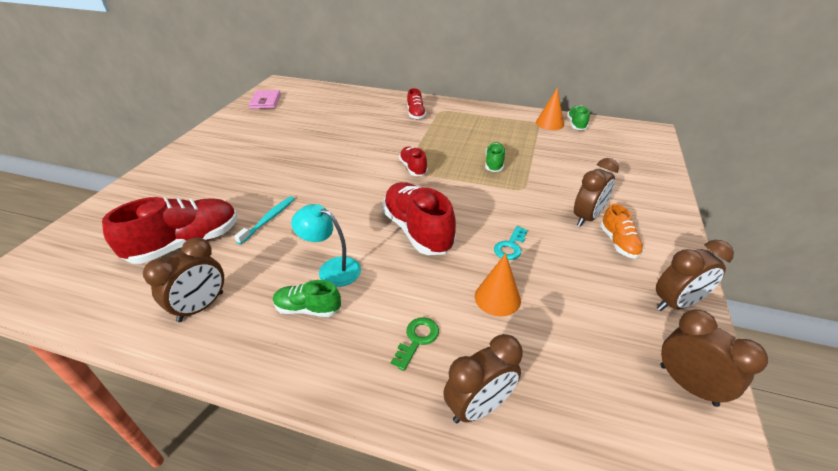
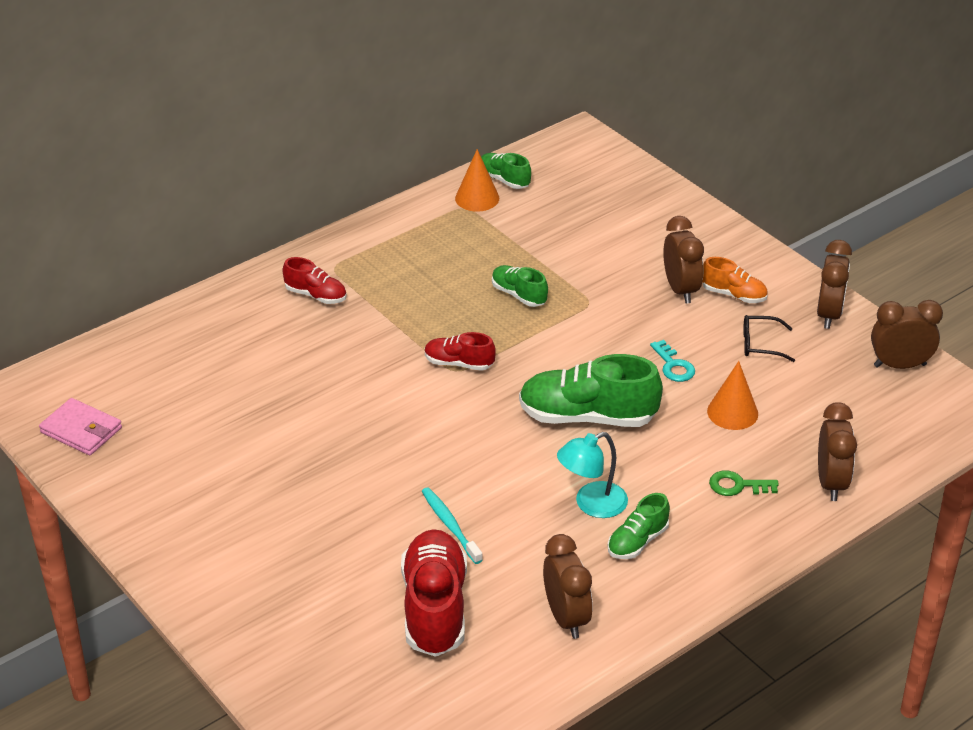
camera: 55 degrees left, 0 degrees up
(417, 231) = (587, 417): red shoe -> green shoe
(417, 339) = (737, 485): green key -> green key turned 60 degrees counterclockwise
(588, 279) = (760, 344): none -> black glasses

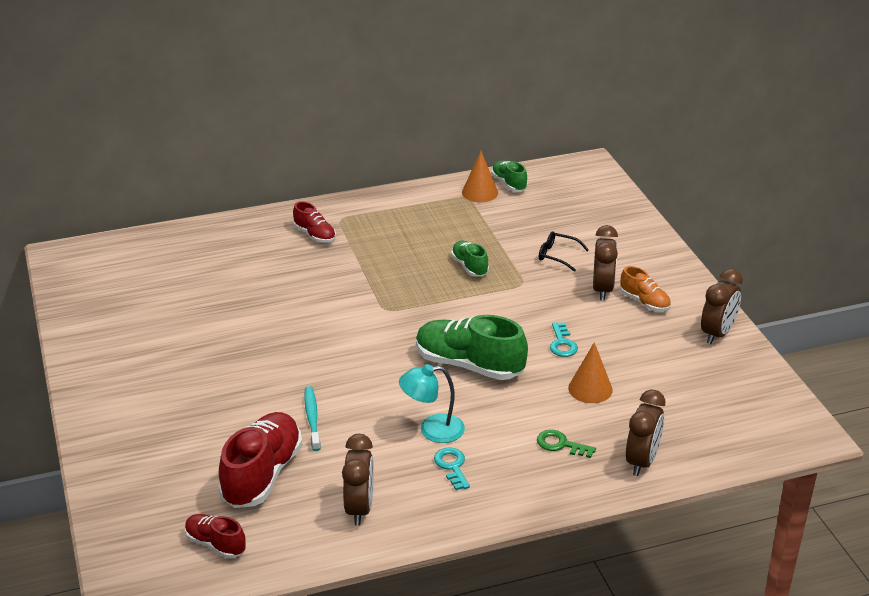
camera: 20 degrees right, 5 degrees down
(81, 430) = (89, 290): pink wallet -> none
(459, 363) = (392, 305): red shoe -> red shoe (215, 544)
(637, 541) = (452, 466): green shoe -> turquoise key
(760, 344) = (645, 343): black glasses -> black glasses (557, 255)
(899, 365) = (756, 385): brown clock -> none

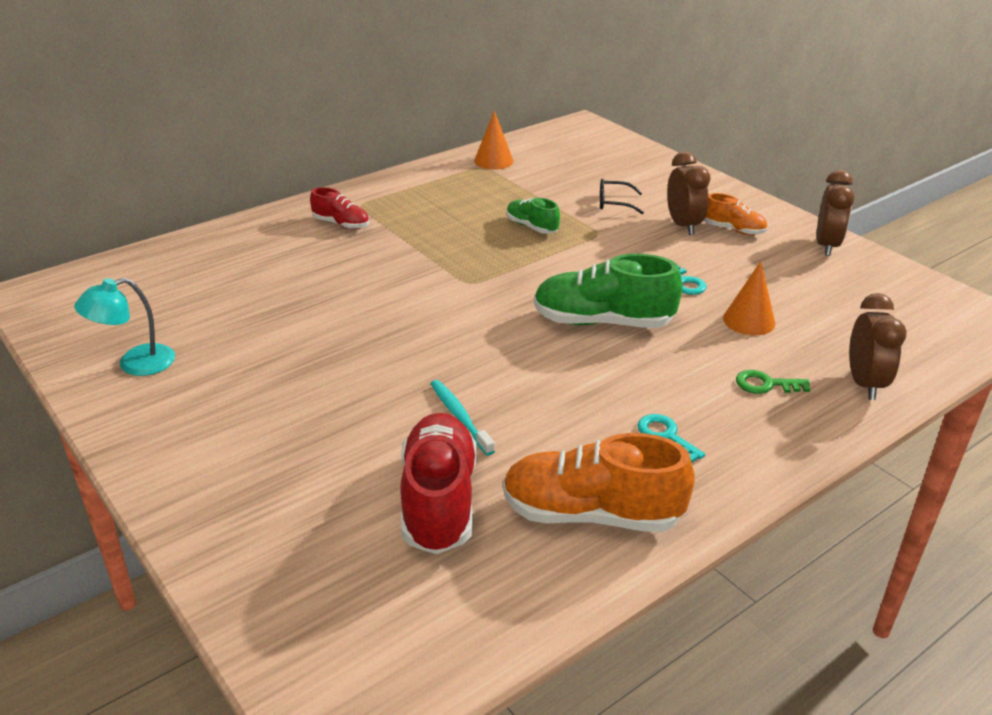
camera: 20 degrees left, 0 degrees up
(215, 544) = (430, 613): red shoe -> none
(359, 508) = (591, 514): brown clock -> orange shoe
(432, 430) = (612, 399): turquoise lamp -> turquoise lamp (135, 364)
(509, 184) = (517, 149): green shoe -> none

